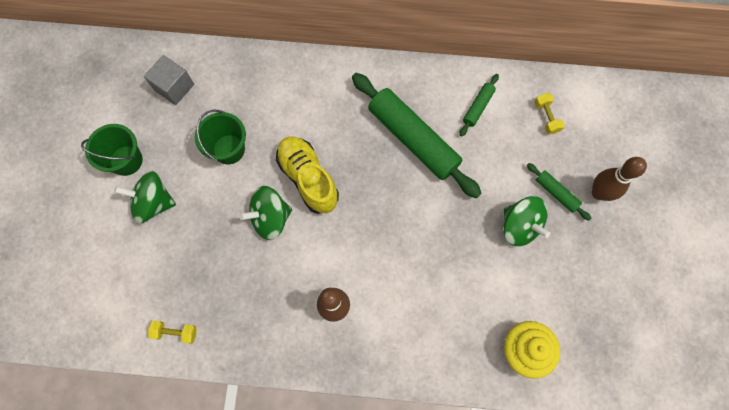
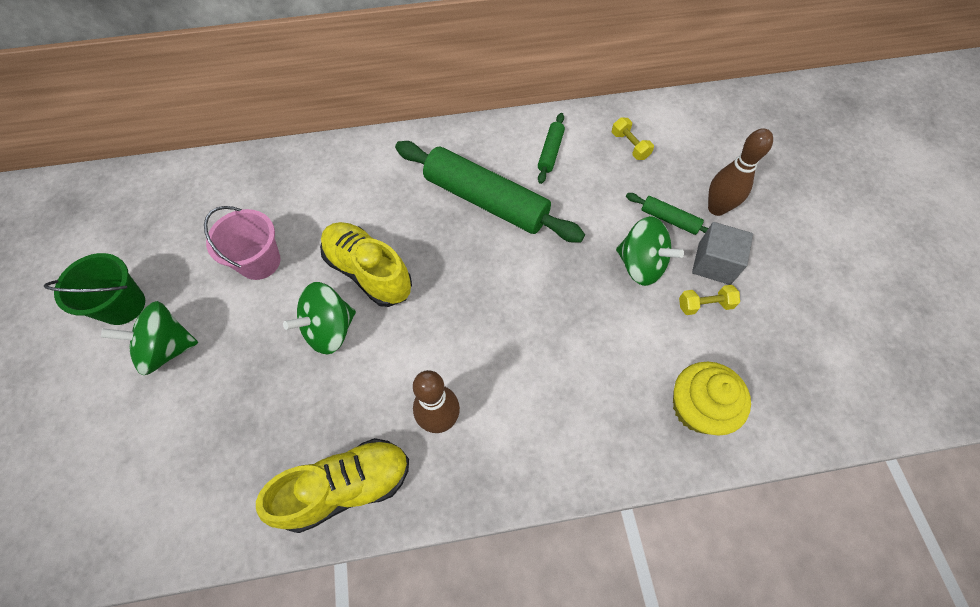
camera: 15 degrees left, 10 degrees down
(174, 87) = (177, 208): grey cube -> grey cube (714, 263)
(175, 332) = (222, 513): yellow dumbbell -> yellow dumbbell (704, 305)
(229, 149) = (259, 261): green bucket -> pink bucket
(260, 337) = (346, 487): none -> yellow shoe

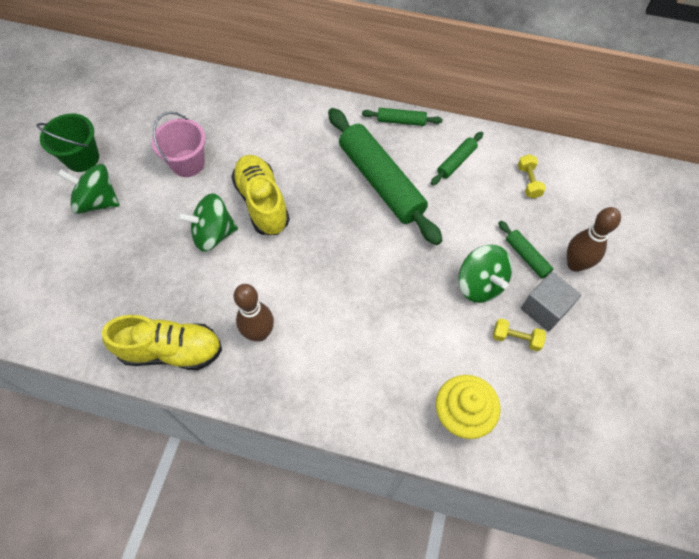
camera: 25 degrees right, 0 degrees up
(473, 131) = (401, 121): none -> green rolling pin

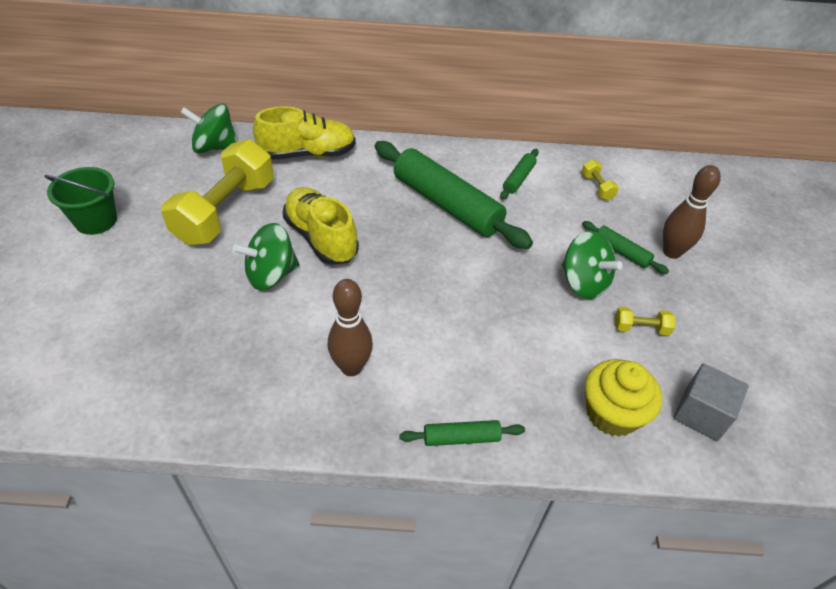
camera: 15 degrees left, 15 degrees down
(97, 201) = (122, 260): green spinning top -> green spinning top (215, 147)
(171, 350) = (245, 403): yellow shoe -> yellow shoe (308, 154)
(187, 163) = (225, 211): pink bucket -> yellow dumbbell
(401, 121) = (450, 151): green rolling pin -> green rolling pin (461, 438)
(544, 309) = (658, 296): grey cube -> grey cube (701, 414)

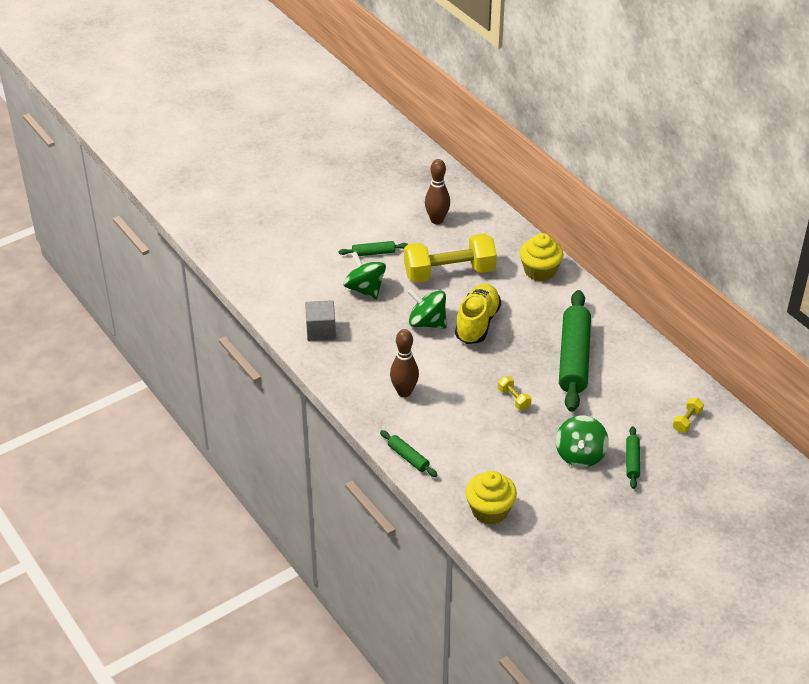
camera: 55 degrees right, 5 degrees down
(96, 221) = (383, 232): green bucket -> none
(215, 147) = (493, 230): green spinning top -> green spinning top (365, 289)
(308, 154) = (540, 271): yellow shoe -> yellow cupcake
(518, 179) = (644, 378): green rolling pin -> green rolling pin (373, 253)
(640, 328) = (571, 497): yellow dumbbell -> yellow dumbbell (514, 399)
(672, 252) = (664, 486): brown bowling pin -> brown bowling pin (437, 220)
(701, 414) = (532, 549): grey cube -> grey cube (321, 331)

